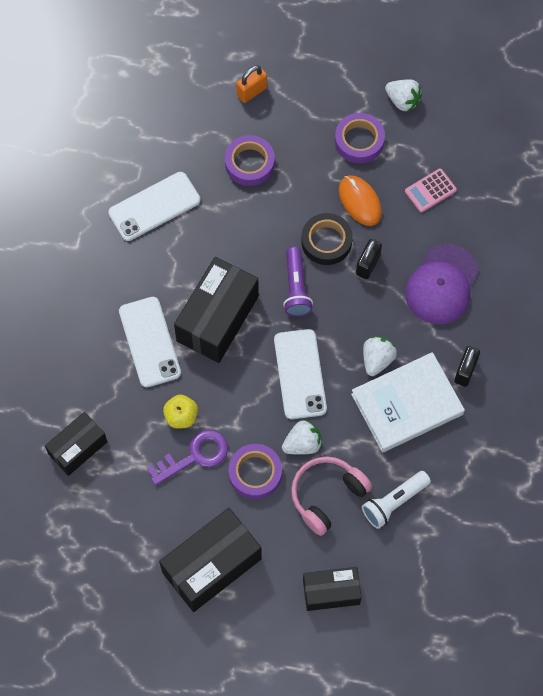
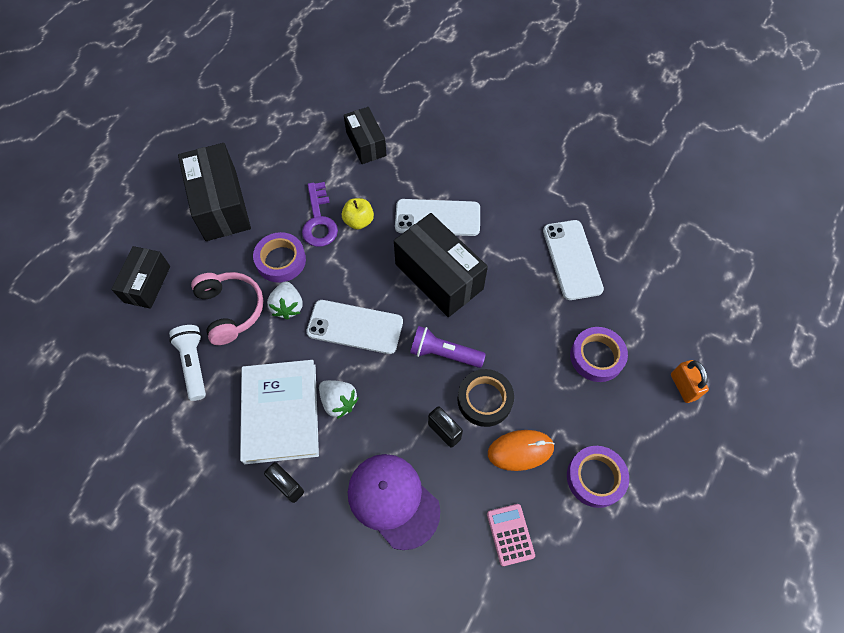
camera: 110 degrees right, 5 degrees down
(402, 101) = (637, 549): white strawberry -> none

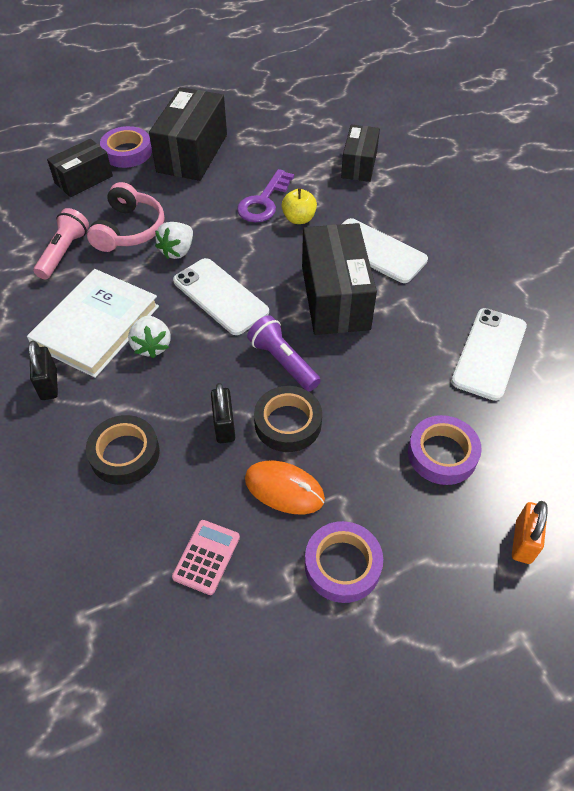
camera: 35 degrees right, 10 degrees down
(194, 364) = (64, 252): white flashlight -> pink flashlight
(281, 260) = (203, 215): purple tape -> purple tape (127, 152)
(393, 500) = (125, 454): purple cap -> black tape

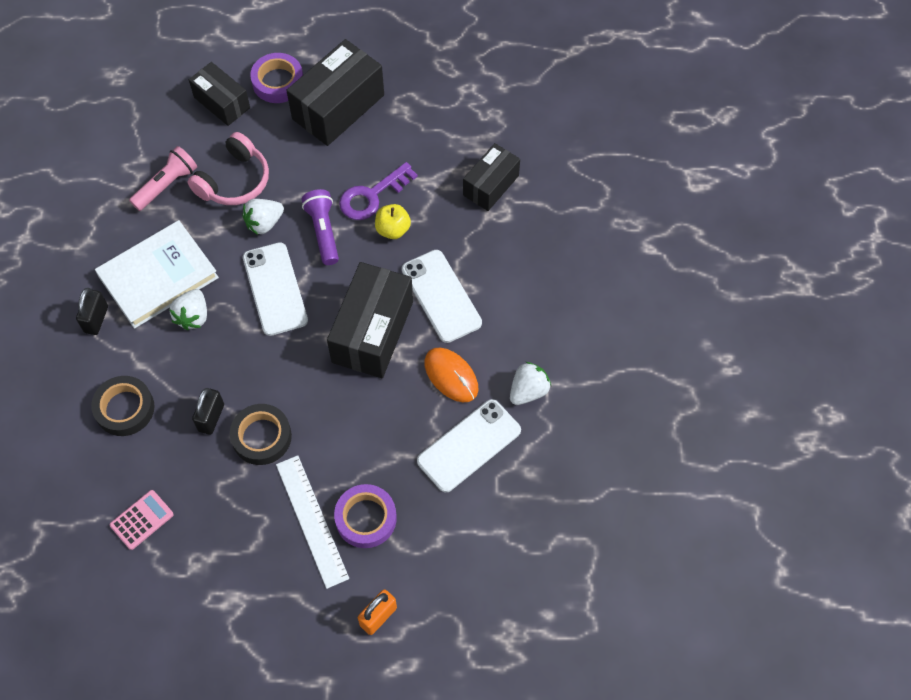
camera: 25 degrees right, 10 degrees up
(83, 179) = (222, 102): black box -> black box turned 60 degrees clockwise
(283, 361) = (290, 378): purple flashlight -> purple flashlight (323, 231)
(284, 489) = (227, 492): orange mouse -> orange mouse (451, 376)
(342, 565) = (234, 571): purple tape -> none
(390, 478) = (312, 520): none -> white ruler
(505, 292) = (528, 391): none -> white strawberry

